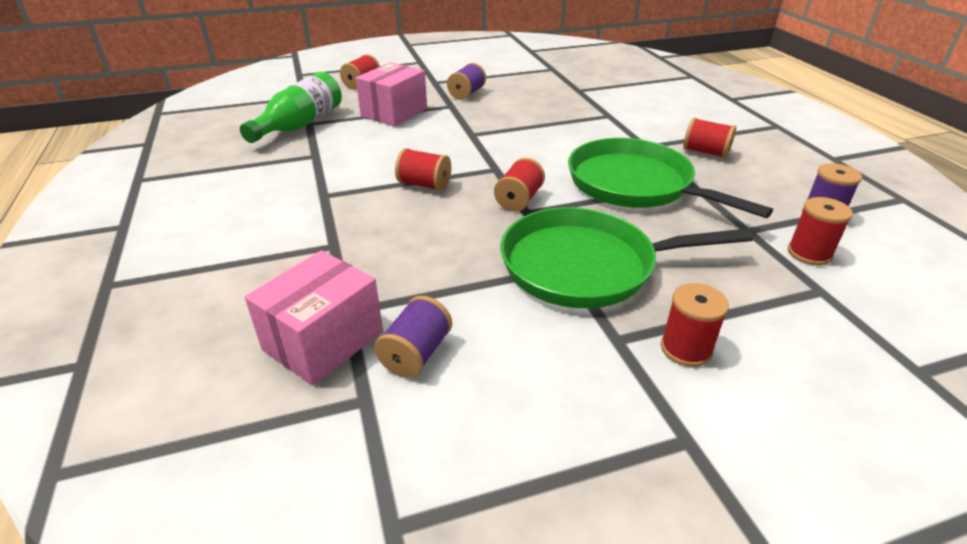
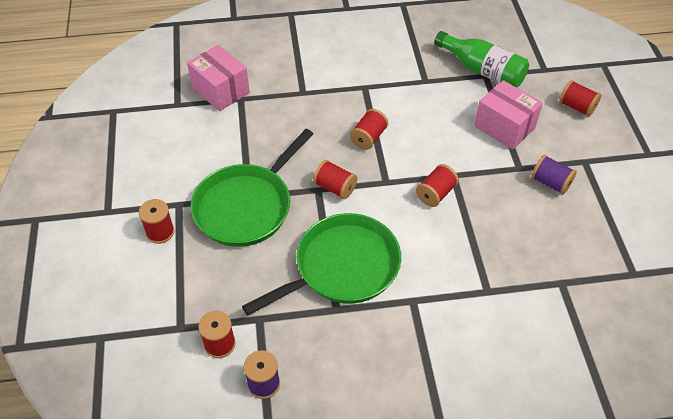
camera: 100 degrees right, 15 degrees up
(416, 354) = (199, 123): purple spool -> none
(585, 266) = (246, 206): green pan -> green pan turned 150 degrees counterclockwise
(705, 152) = (392, 345): red spool -> red spool (435, 194)

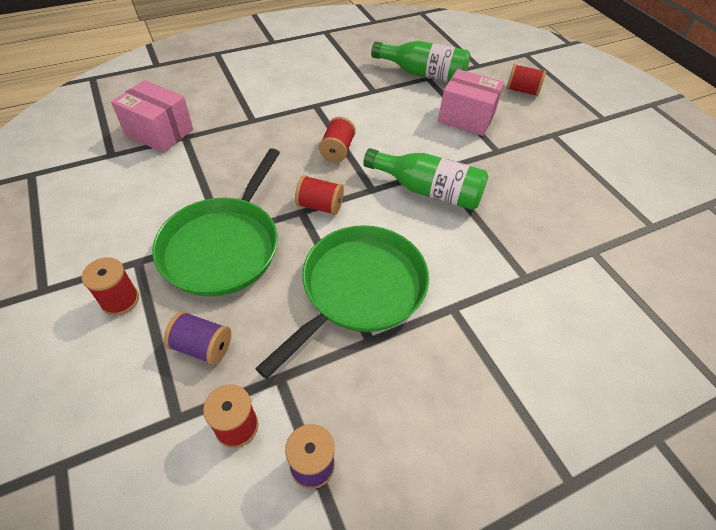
camera: 20 degrees left, 0 degrees up
(435, 194) = (428, 190): red spool -> green bottle
(550, 183) = (533, 159): purple spool -> purple spool (202, 347)

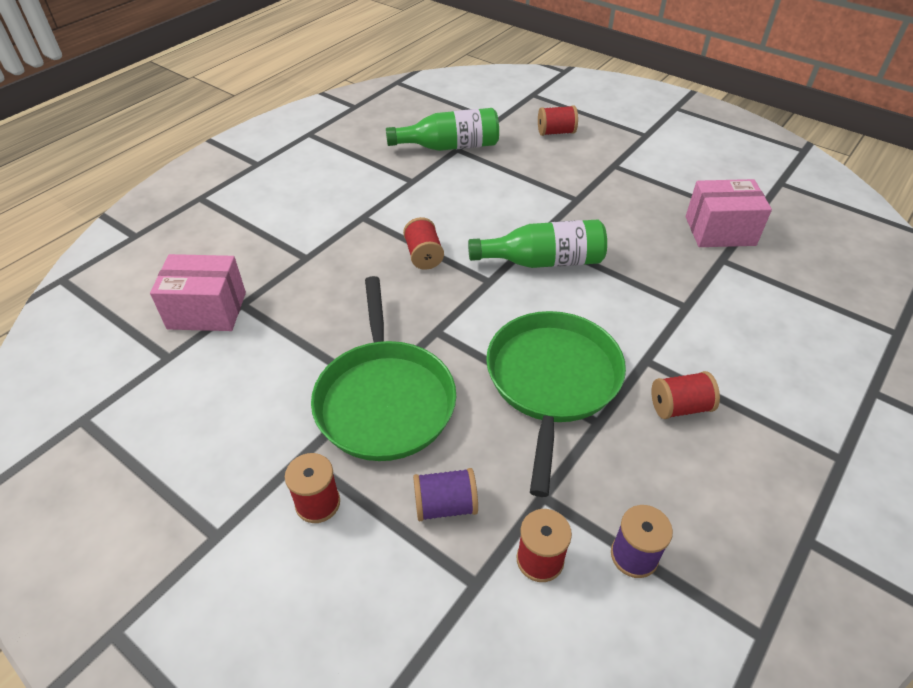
camera: 25 degrees left, 5 degrees down
(320, 206) = (450, 318): red spool -> red spool (679, 407)
(466, 118) = (524, 177): pink box -> pink box (720, 231)

